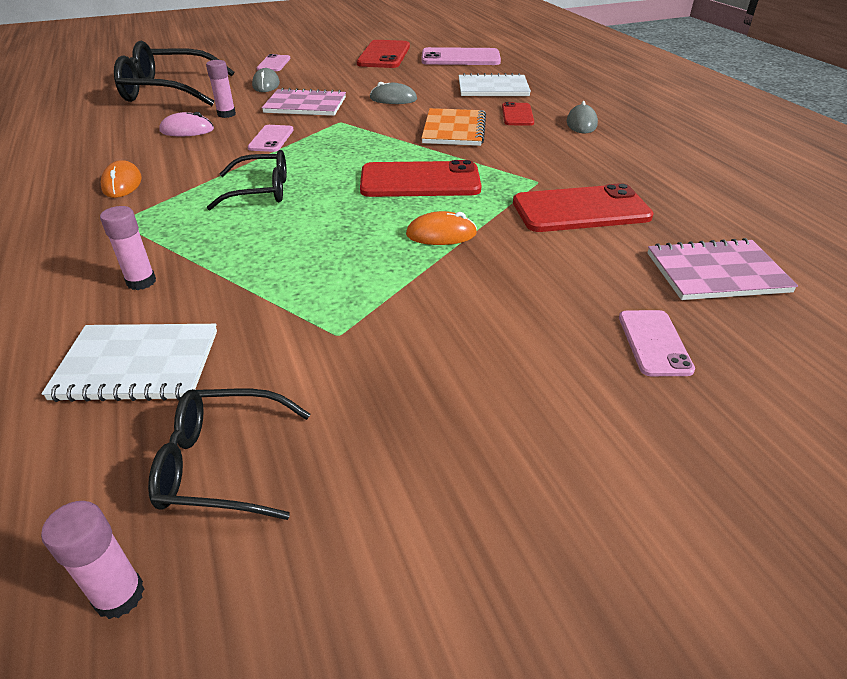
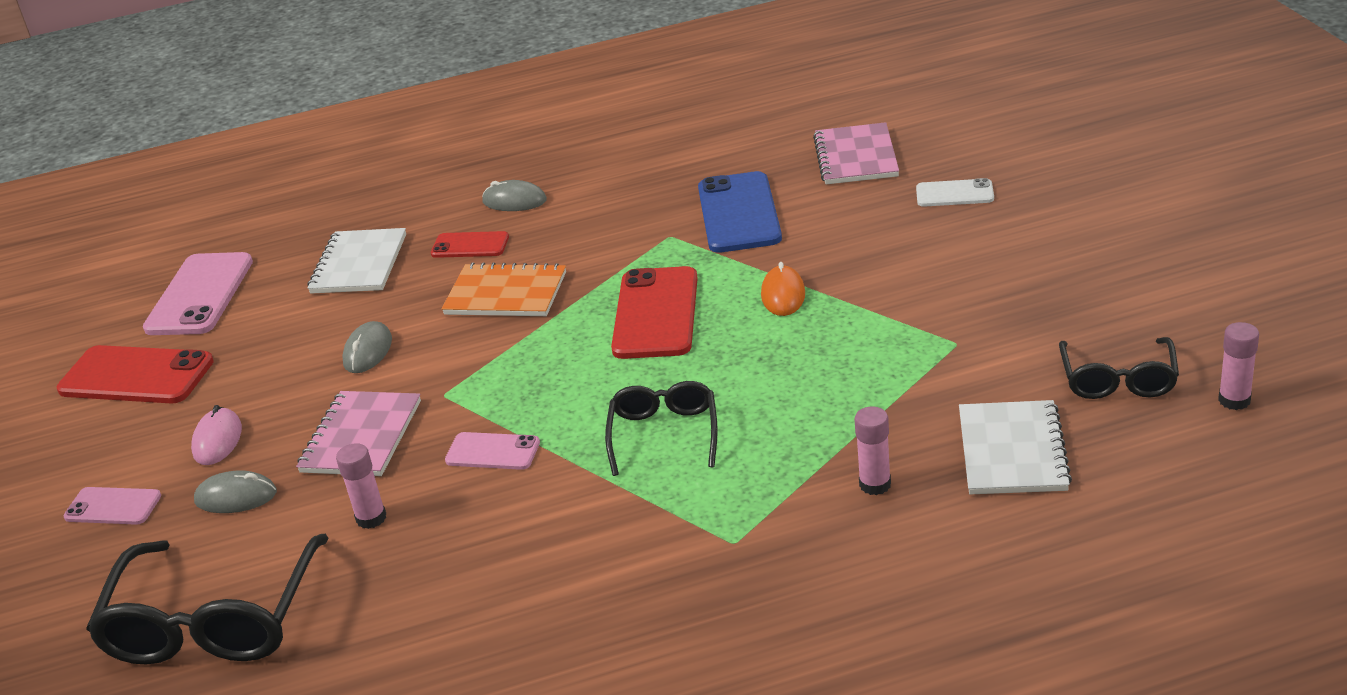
camera: 80 degrees left, 5 degrees down
(122, 183) = (621, 570): orange mouse -> none
(187, 130) = (430, 549): pink mouse -> pink mouse (217, 440)
(581, 210) = (739, 213): red phone -> blue phone
(654, 343) = (954, 194): pink phone -> white phone

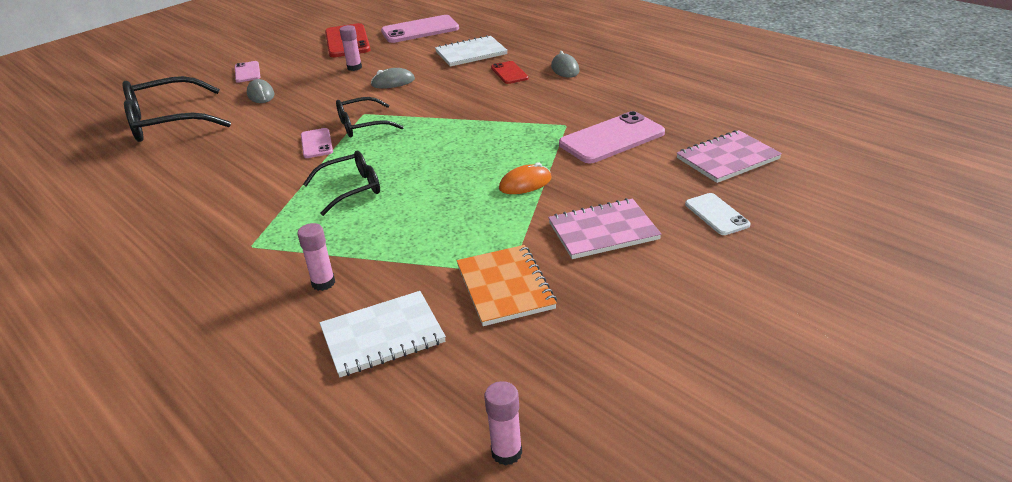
camera: 60 degrees right, 0 degrees up
(217, 440) = (304, 75): pink mouse -> none
(361, 437) = (318, 106): pink notebook -> pink notebook (603, 231)
(371, 518) = (251, 131): pink glue stick -> pink glue stick (354, 68)
(506, 294) = (468, 98): orange notebook -> orange notebook (505, 287)
(656, 314) = (475, 147): red phone -> none
(739, 213) = (612, 138): blue phone -> pink phone
(1118, 380) = (502, 369): black glasses -> black glasses (362, 125)

